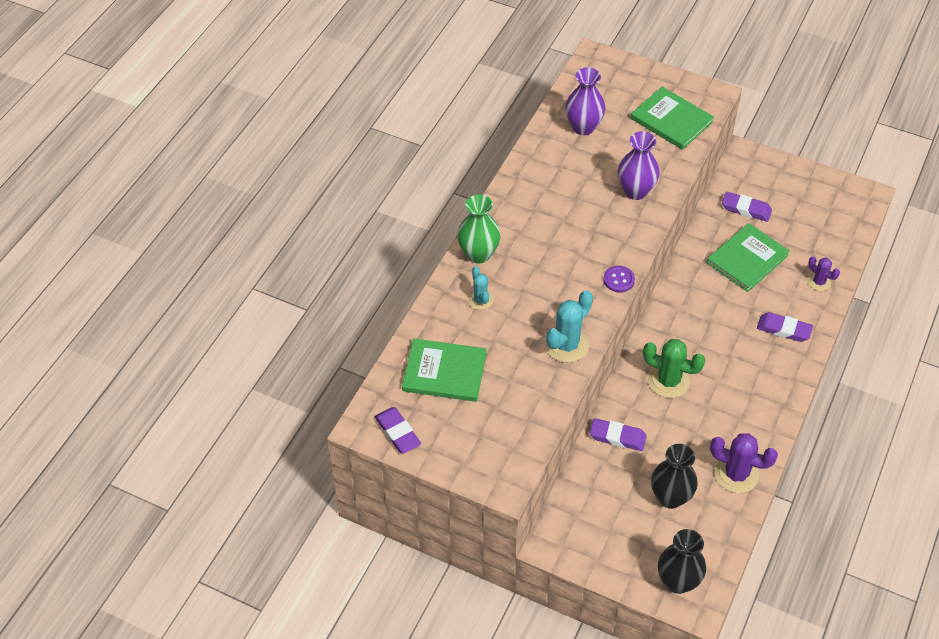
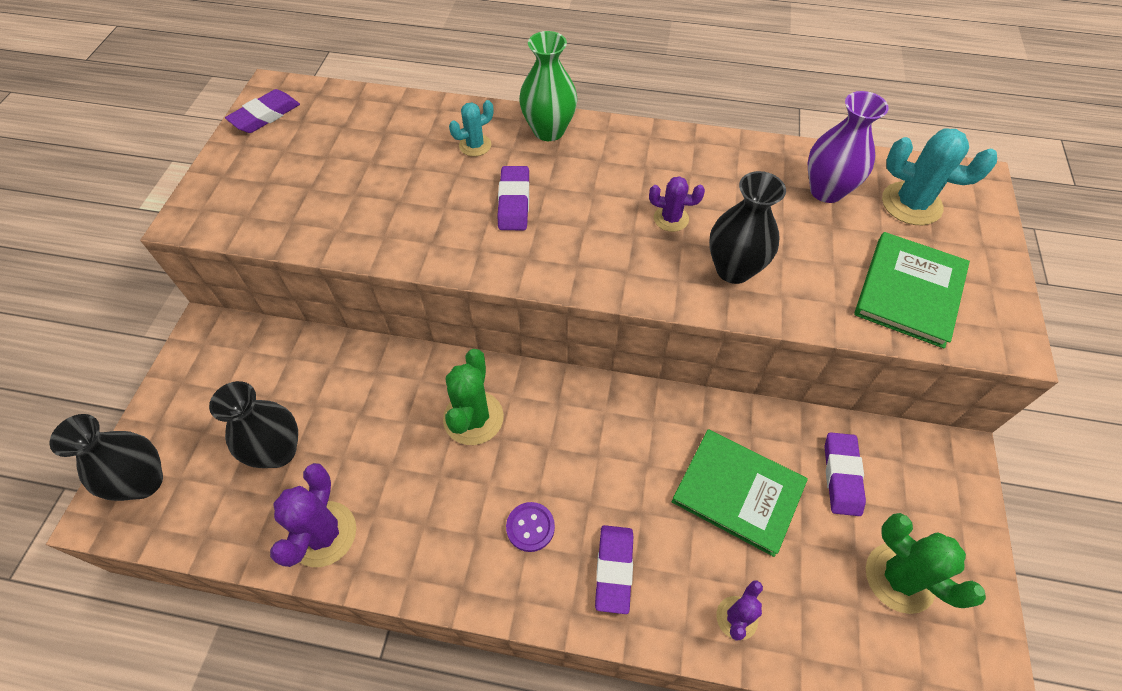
camera: 75 degrees right, 5 degrees up
(444, 372) = (357, 136): green book -> none
(566, 345) = (420, 239): turquoise cactus -> turquoise cactus (911, 204)
(585, 209) = (671, 219): none -> purple cactus
(617, 437) = (370, 373): purple eraser -> purple eraser (514, 202)
(619, 280) = (552, 277): purple button -> purple button (530, 527)
(635, 191) = (733, 269): purple vase -> black vase
(808, 207) = (899, 578): none -> green cactus

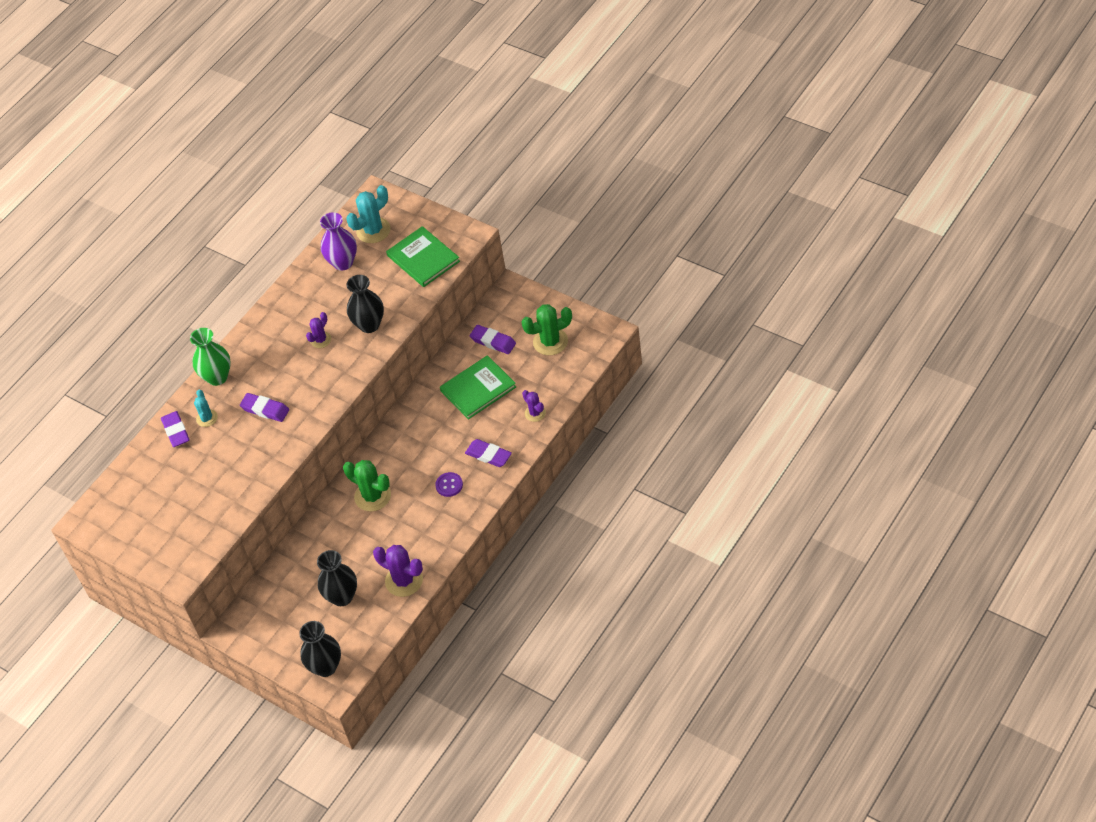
camera: 60 degrees left, 5 degrees down
(265, 116) = (107, 528): purple eraser -> purple eraser (176, 431)

